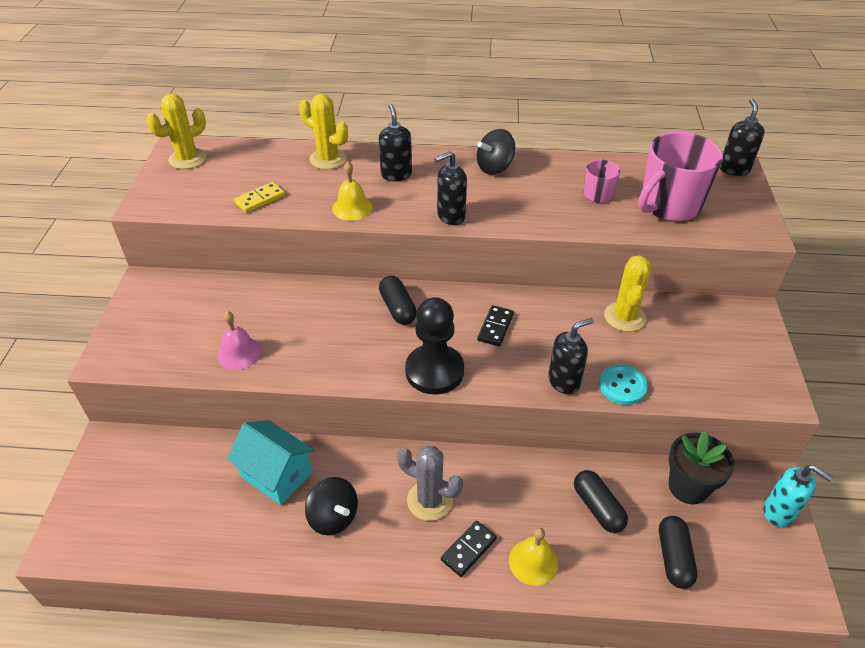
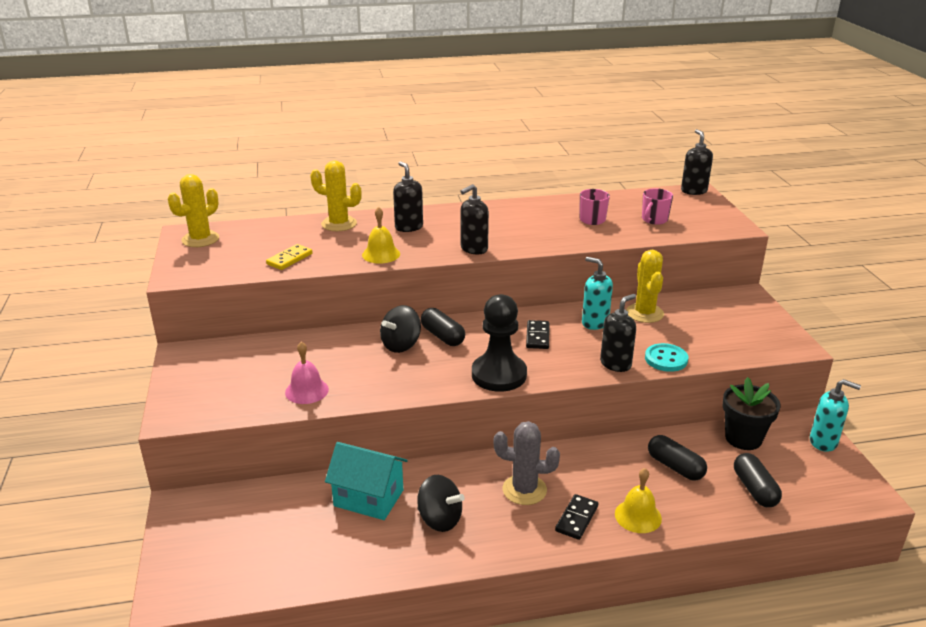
camera: 15 degrees left, 15 degrees down
(494, 167) = (494, 212): black spinning top -> black spinning top (401, 345)
(564, 320) = (594, 323): none -> turquoise soap dispenser
(669, 205) = (654, 219): pink mug -> pink mug, size x0.50

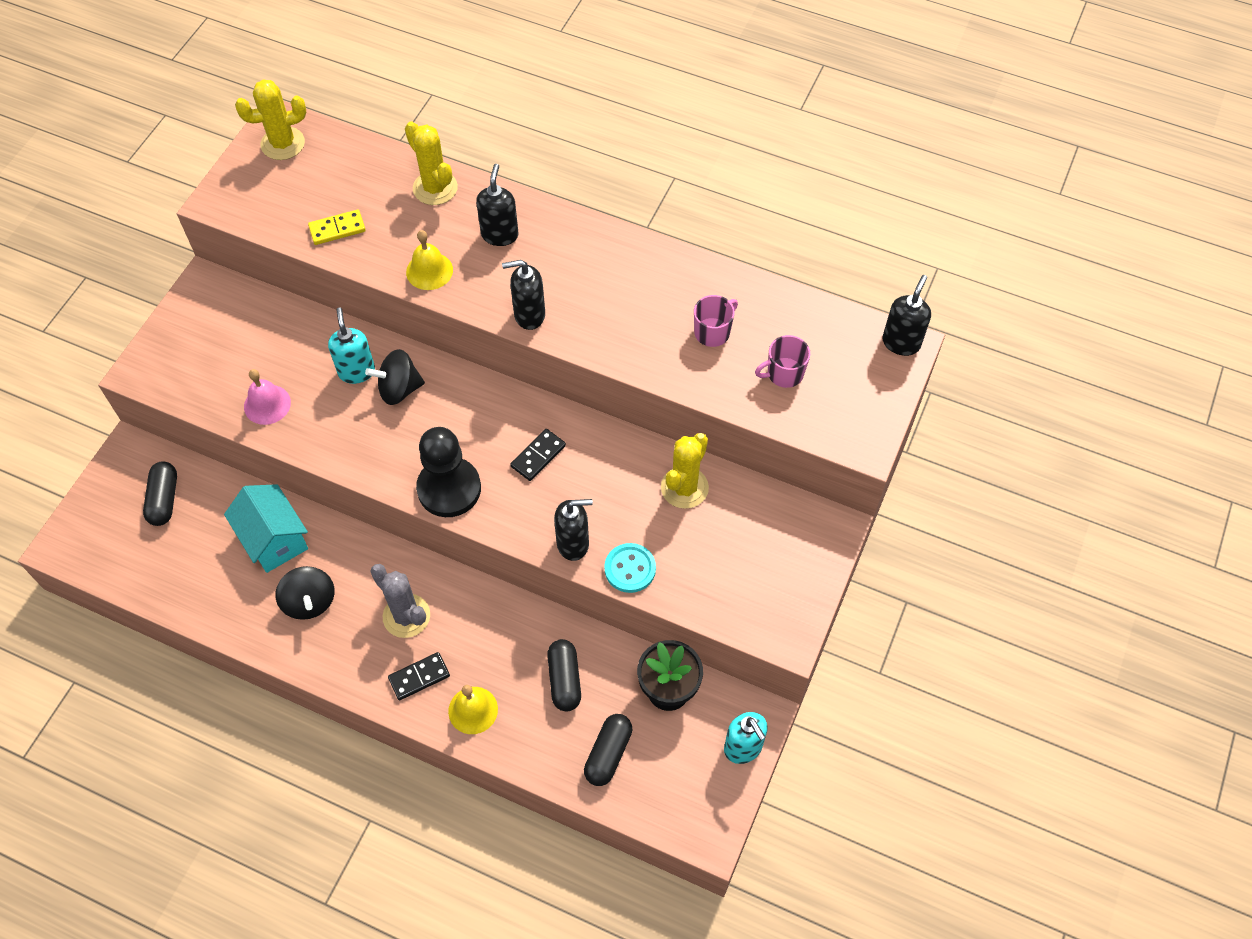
camera: 35 degrees right, 30 degrees up
(442, 336) = (448, 399): black capsule -> black capsule (164, 499)
(594, 323) = (616, 470): turquoise soap dispenser -> turquoise soap dispenser (356, 371)

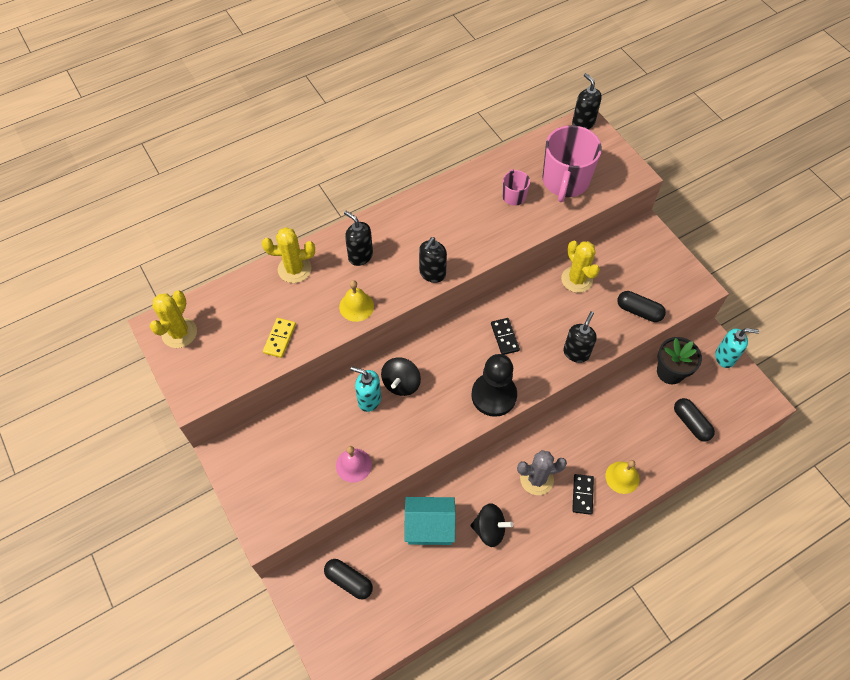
camera: 55 degrees left, 0 degrees up
(564, 680) = (632, 419): black capsule -> black capsule (639, 311)
(630, 569) = (611, 335): turquoise button -> none
(784, 373) = (565, 181): pink mug -> pink mug, size x2.01

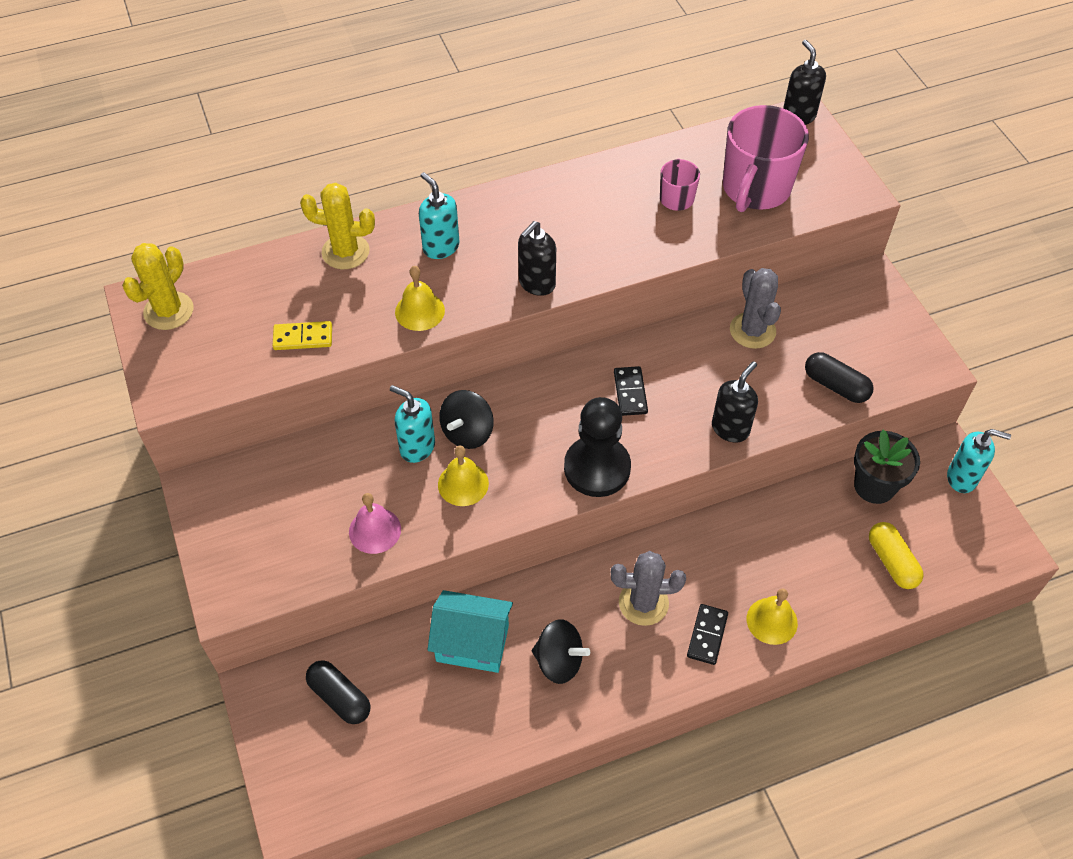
camera: 10 degrees right, 5 degrees down
(279, 338) = (303, 337): yellow domino -> yellow domino turned 60 degrees clockwise
(360, 256) = (441, 247): black soap dispenser -> turquoise soap dispenser
(406, 421) = (463, 484): none -> yellow bell
(576, 279) = (752, 330): yellow cactus -> grey cactus
(691, 423) = (891, 562): black capsule -> yellow capsule

